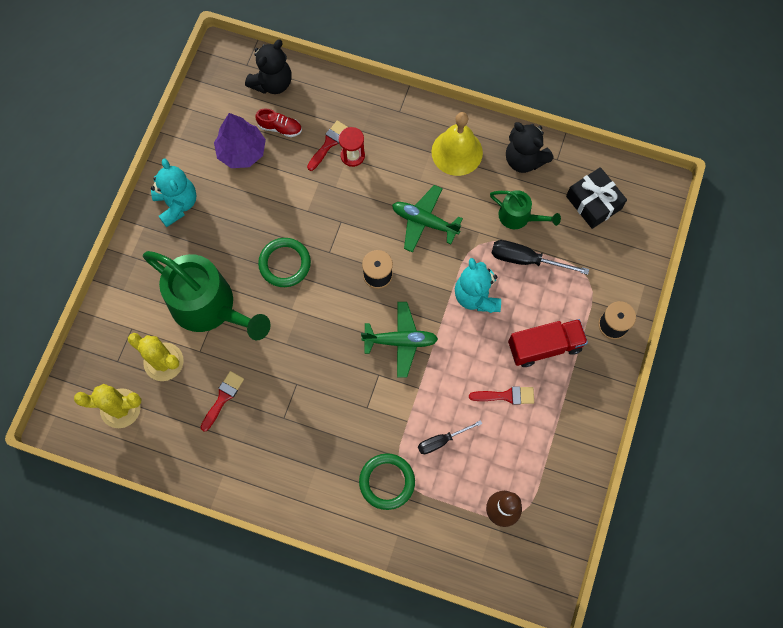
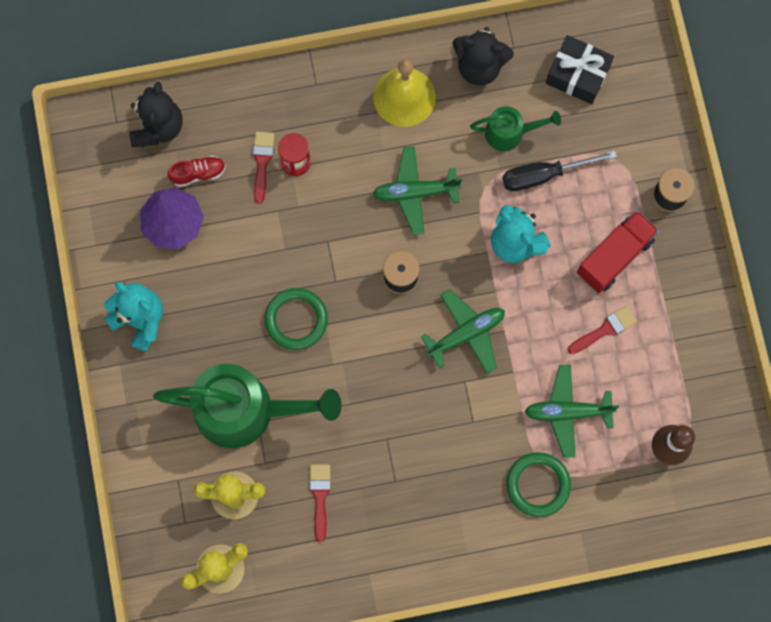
camera: 30 degrees left, 5 degrees up
(441, 440) = (567, 412): black screwdriver -> green plane

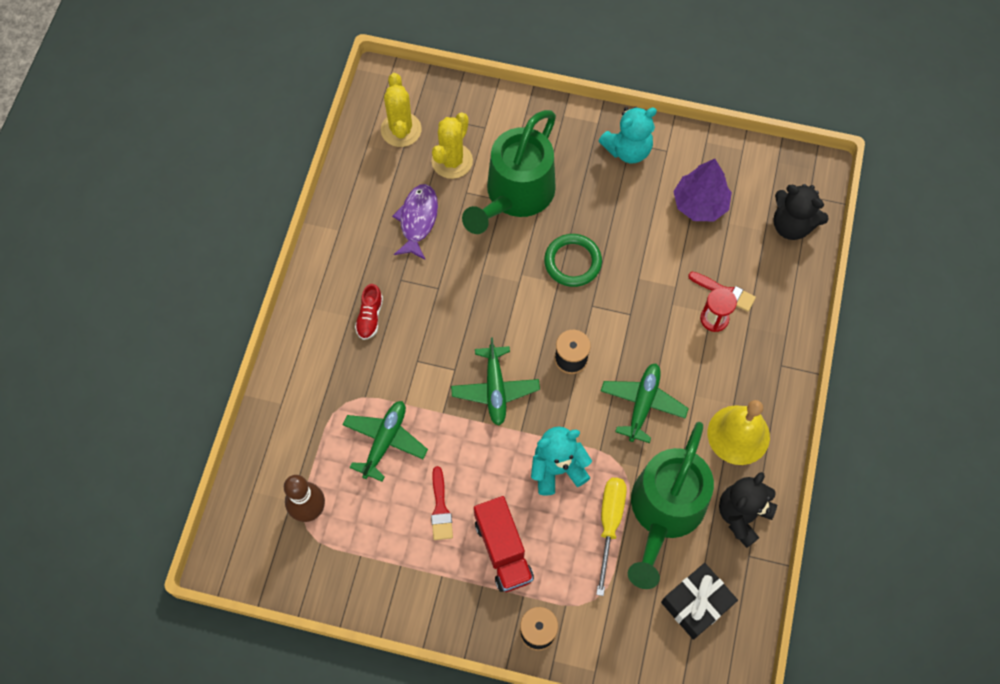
camera: 115 degrees right, 10 degrees down
(198, 173) = (736, 239): red shoe -> red shoe (370, 317)
(320, 497) = (417, 220): red brush -> purple fish
(510, 133) = (664, 512): green watering can -> green watering can, size x1.99
(538, 485) = (337, 388): green ring -> none
(544, 175) = (609, 523): black screwdriver -> yellow screwdriver

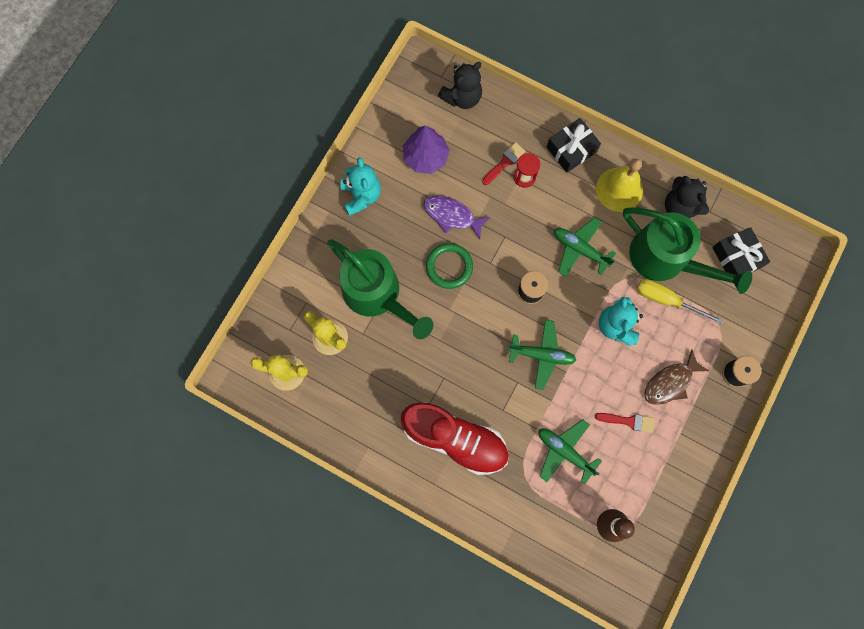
camera: 75 degrees left, 10 degrees up
(370, 317) = (455, 439): red shoe -> red shoe, size x2.46
(417, 220) = (377, 379): purple fish -> purple fish (452, 216)
(503, 550) = (670, 382): red truck -> brown fish
(771, 365) = (571, 149): none -> black gift

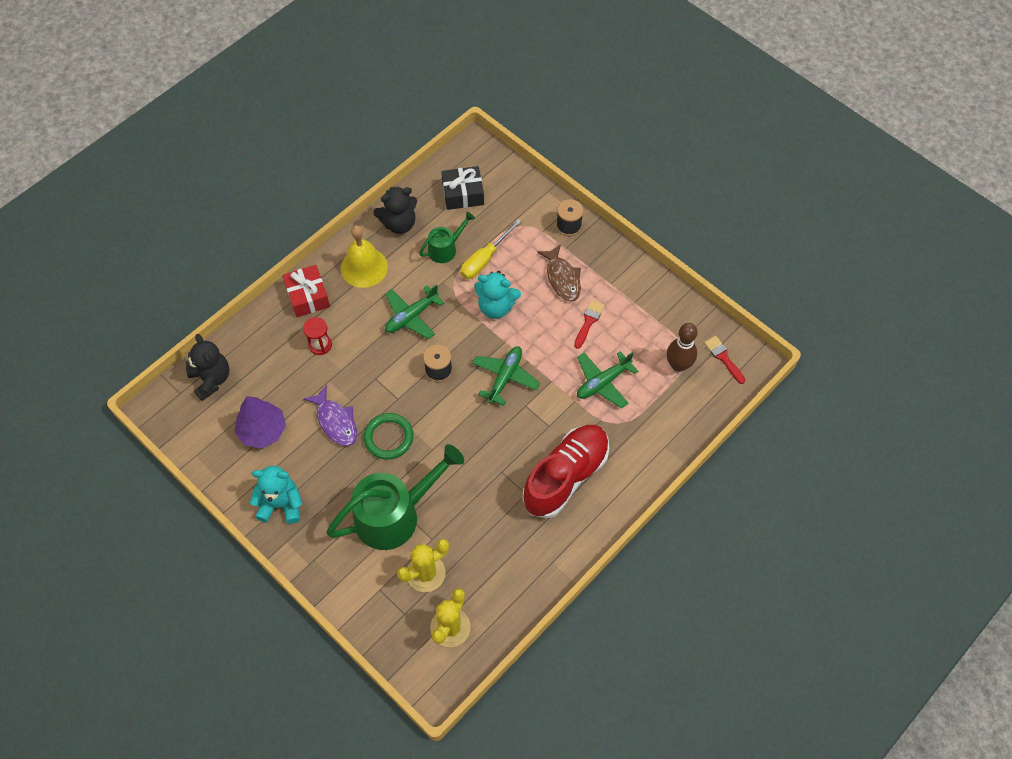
camera: 75 degrees left, 15 degrees down
(452, 216) = (335, 421): purple fish -> purple fish turned 75 degrees counterclockwise
(504, 162) = (298, 358): red brush -> red brush (723, 358)
(571, 149) = (308, 296): black gift -> red gift
(666, 259) = (446, 248): green watering can -> green watering can, size x0.50

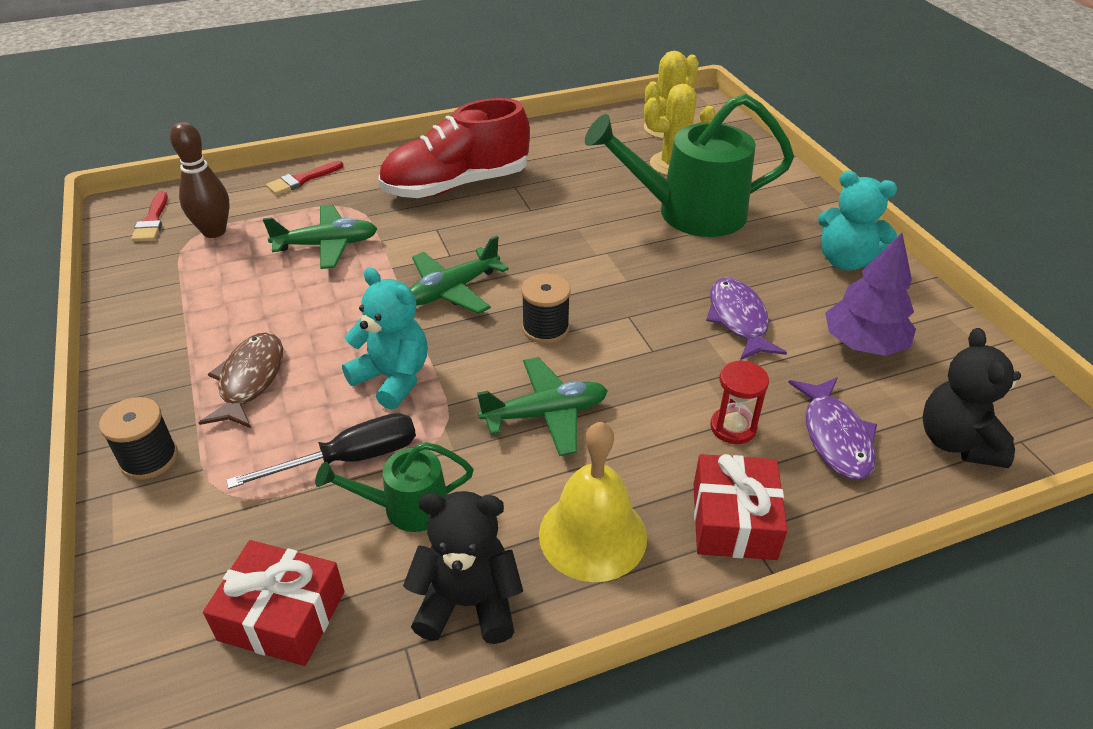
camera: 155 degrees left, 20 degrees down
(270, 359) = (835, 437): none -> purple fish
(388, 437) = (663, 280): green ring -> none
(463, 194) = (282, 616): black gift -> red gift
(484, 259) = (350, 459): yellow screwdriver -> black screwdriver
(588, 322) = (273, 311): red brush -> red brush (302, 180)

